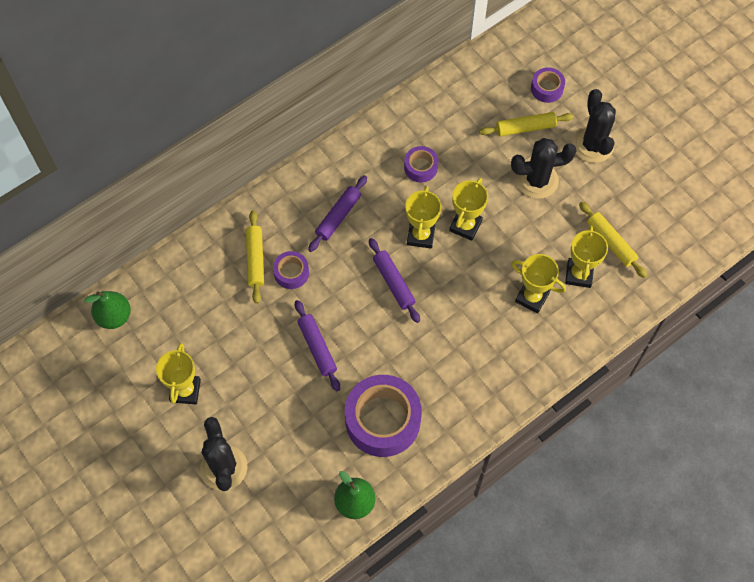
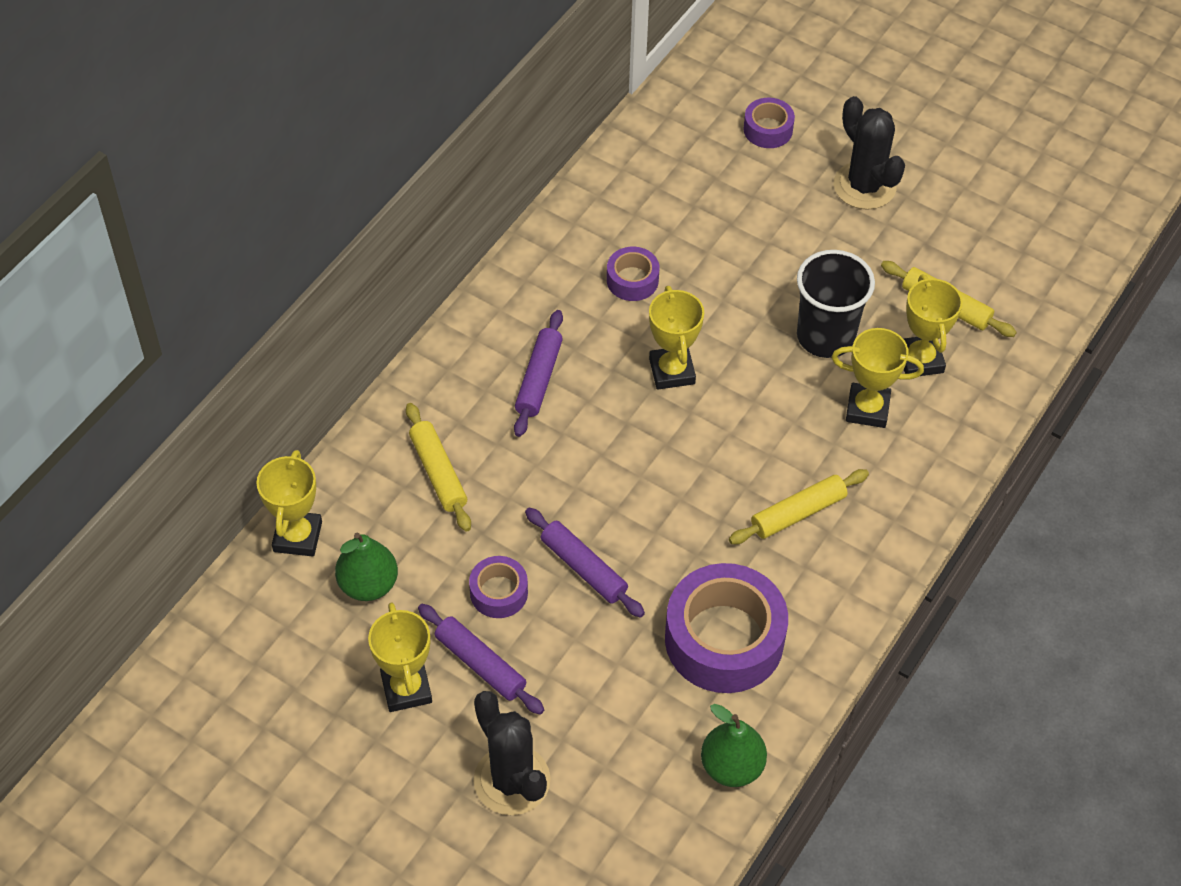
camera: 20 degrees left, 10 degrees down
(114, 316) = (250, 616): green pear -> green pear (368, 584)
(291, 273) = (501, 476): purple tape -> purple tape (499, 592)
(393, 283) = (659, 446): purple rolling pin -> purple rolling pin (480, 664)
(465, 226) = (731, 340): yellow trophy -> yellow trophy (297, 537)
(525, 128) = (760, 188): yellow rolling pin -> yellow rolling pin (798, 513)
(525, 241) = (825, 336): none -> black cup
(537, 180) = (807, 252): black cactus -> none

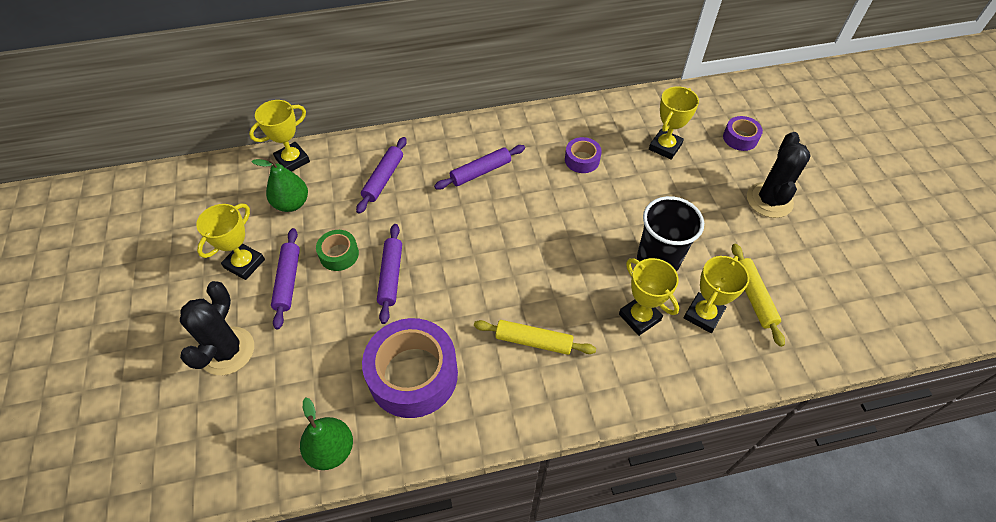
camera: 45 degrees right, 0 degrees up
(438, 473) = (383, 179): yellow rolling pin -> purple rolling pin
(499, 592) = (339, 254): purple tape -> green tape
(672, 371) = (551, 216): yellow trophy -> yellow trophy (665, 147)

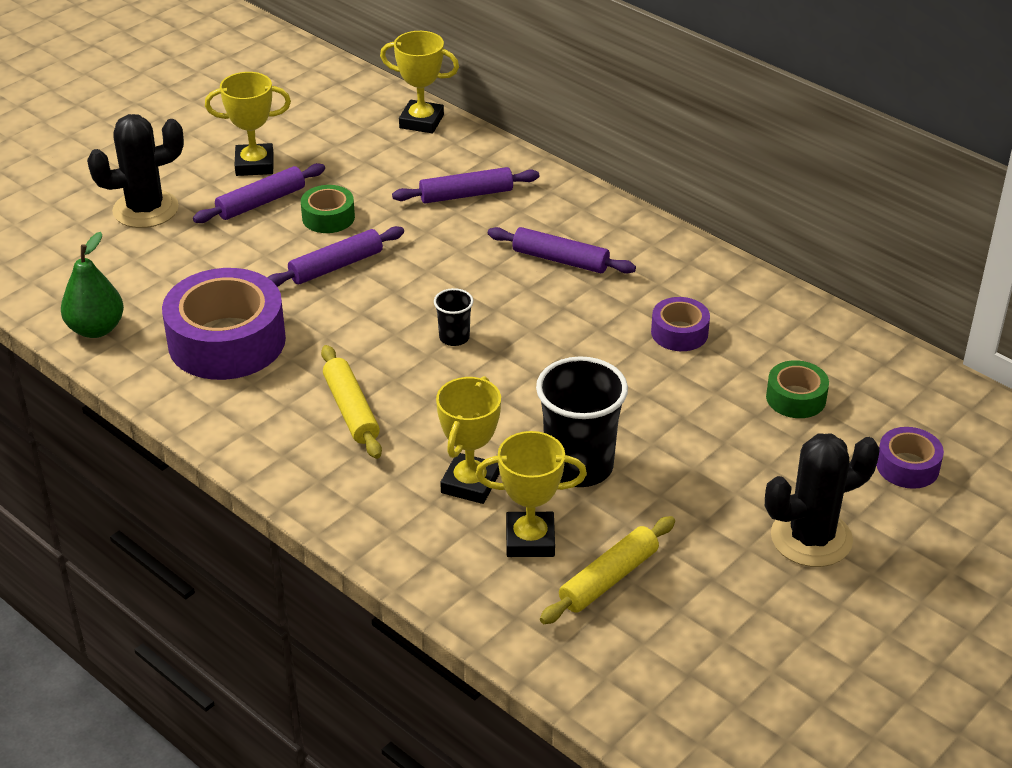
camera: 55 degrees right, 15 degrees down
(292, 203) = (362, 152): green pear -> none
(508, 255) = (454, 337): none -> black cup
(665, 147) = (796, 398): yellow trophy -> green tape

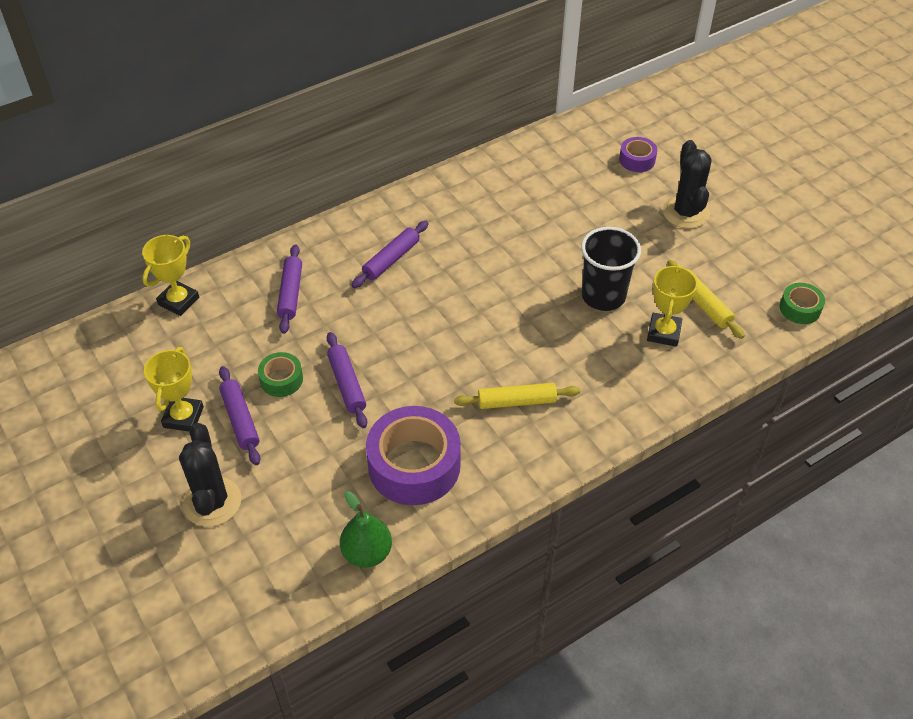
camera: 75 degrees left, 10 degrees up
(454, 337) = (456, 332): black cup -> none
(470, 483) = (606, 351): yellow trophy -> none
(679, 333) = (490, 221): purple tape -> none
(796, 398) = (567, 187): green tape -> green tape (800, 308)

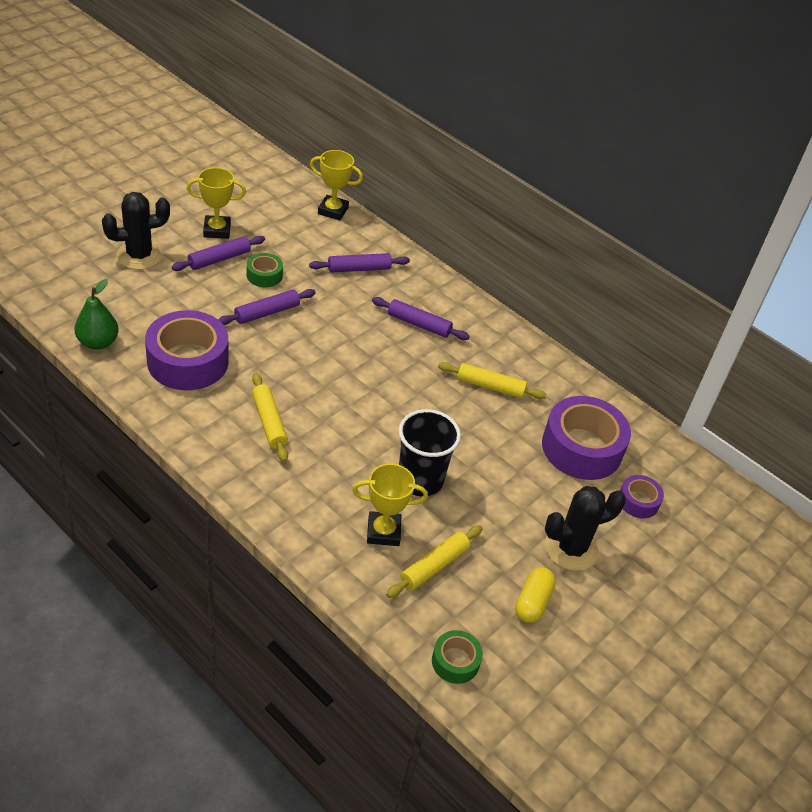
camera: 70 degrees right, 5 degrees down
(489, 223) = (490, 386): none -> yellow rolling pin
(574, 179) = (582, 448): none -> purple tape
(740, 248) = (532, 602): none -> yellow capsule

